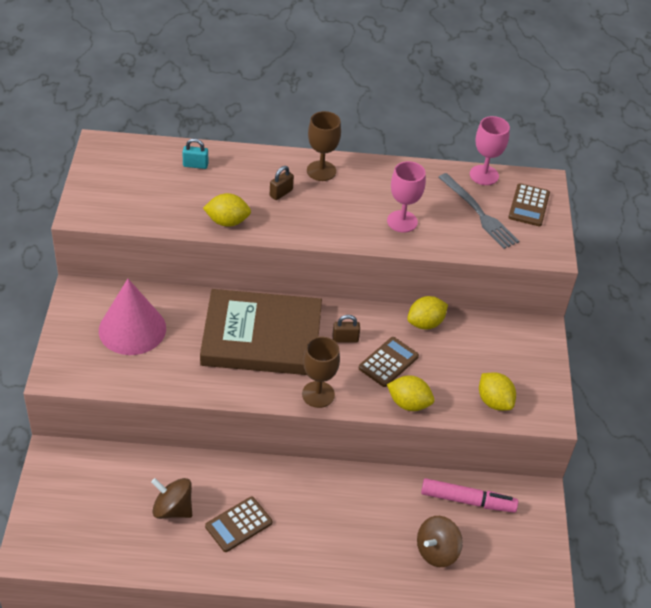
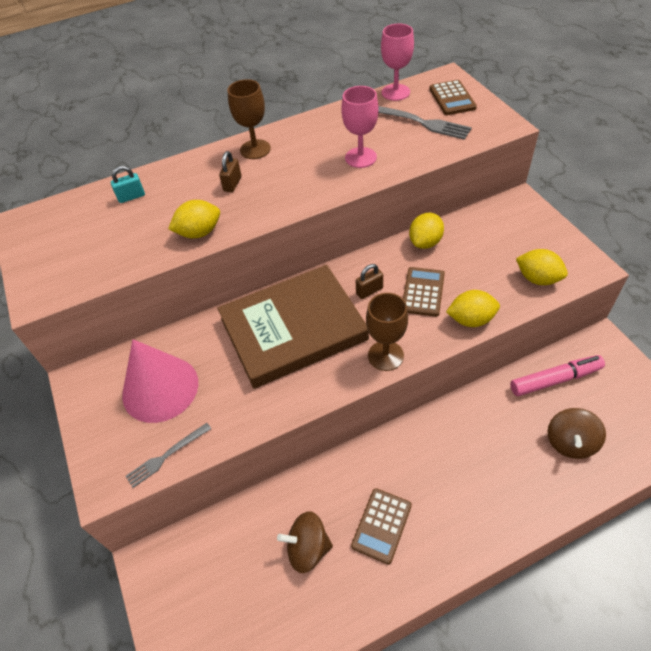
camera: 20 degrees left, 5 degrees up
(107, 378) = (167, 456): none -> grey fork

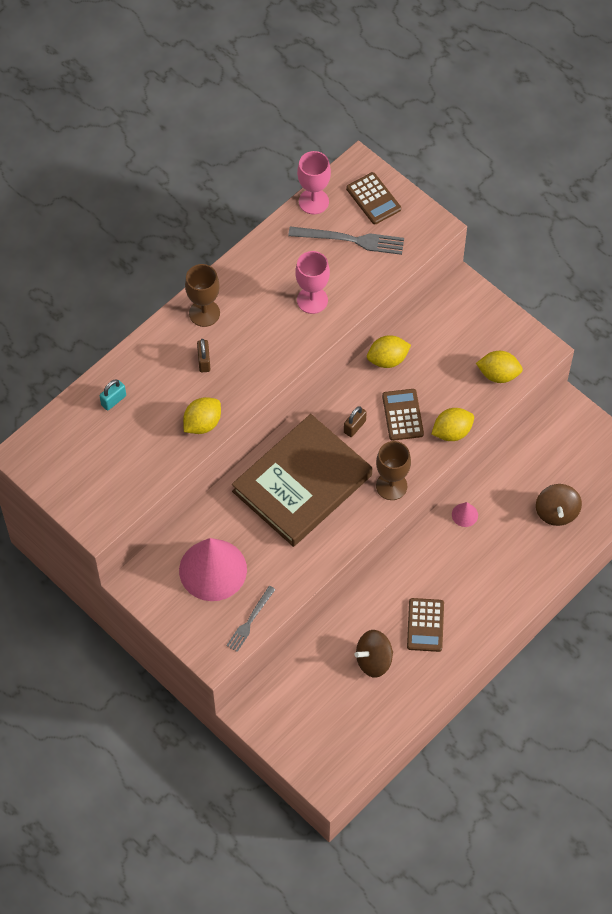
camera: 25 degrees left, 10 degrees up
(425, 242) = (387, 359): yellow lemon -> yellow lemon turned 60 degrees clockwise
(464, 416) = (464, 515): none -> pink cone
(555, 379) = (533, 458): pink marker -> none

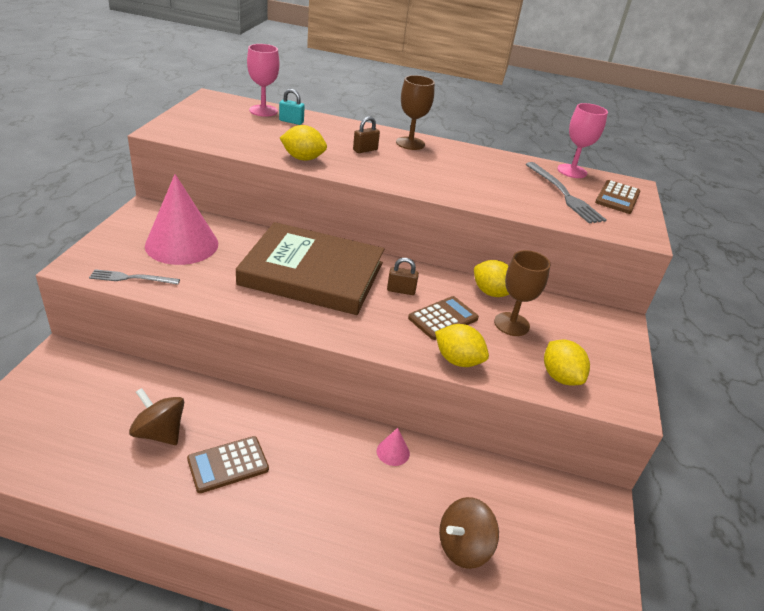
camera: 55 degrees right, 25 degrees down
(312, 300) = (482, 187): pink goblet -> pink goblet (263, 111)
(391, 486) = (355, 333): brown goblet -> brown goblet (511, 324)

